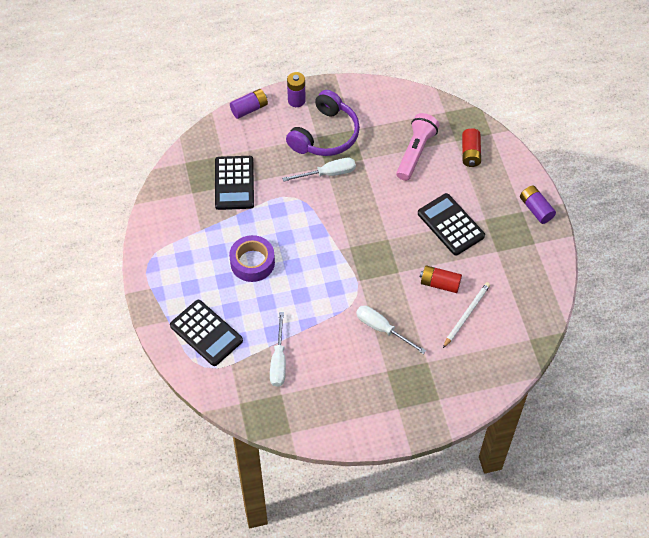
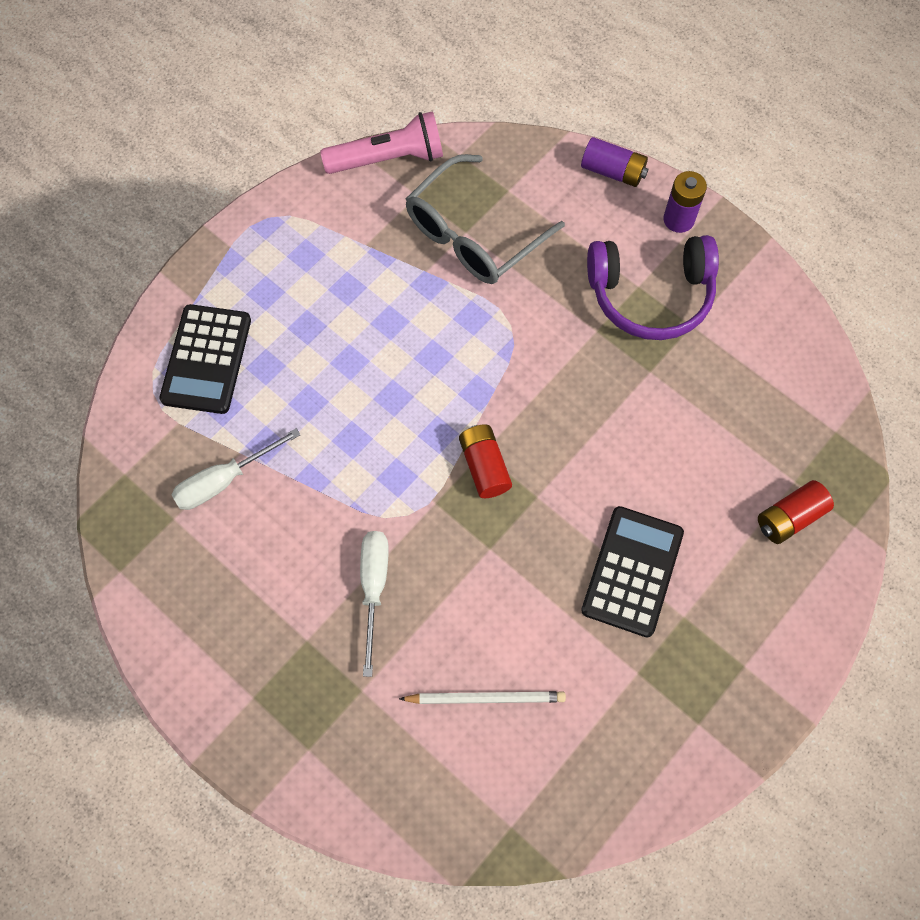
camera: 55 degrees right, 10 degrees up
(234, 183) = (473, 235): black calculator -> grey glasses
(252, 262) = (360, 342): purple tape -> none
(328, 174) = (586, 342): white screwdriver -> none
(415, 152) = (724, 437): pink flashlight -> pink flashlight (388, 158)
(440, 284) = (513, 622): red battery -> red battery (484, 466)
(536, 209) = (766, 685): purple battery -> none

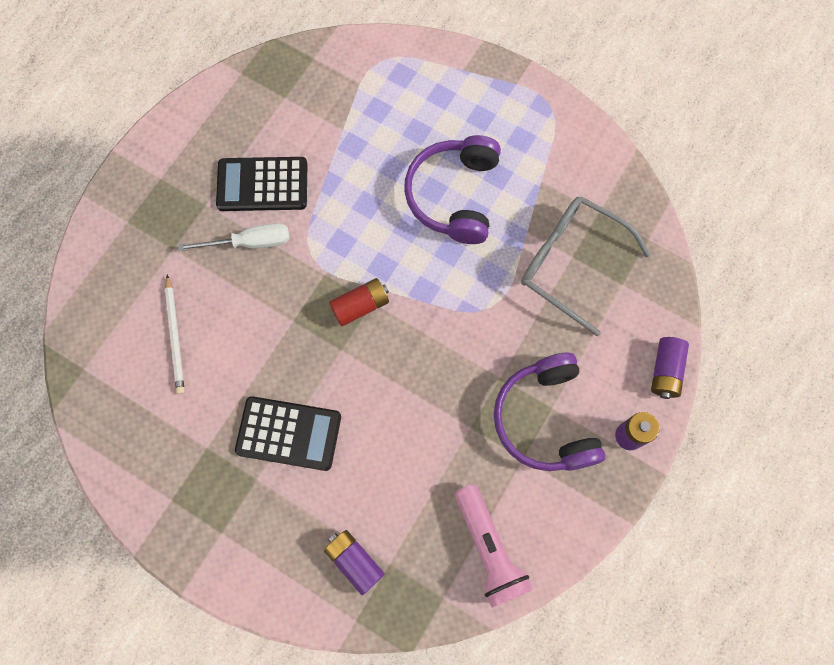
camera: 80 degrees right, 5 degrees up
(206, 359) = (414, 89): black calculator -> black calculator (262, 185)
(224, 480) = (319, 123): white screwdriver -> none
(362, 339) = (454, 195): none -> purple headphones
(388, 158) = (629, 183): pink flashlight -> pink flashlight (489, 549)
(790, 517) = (354, 561): red battery -> purple battery

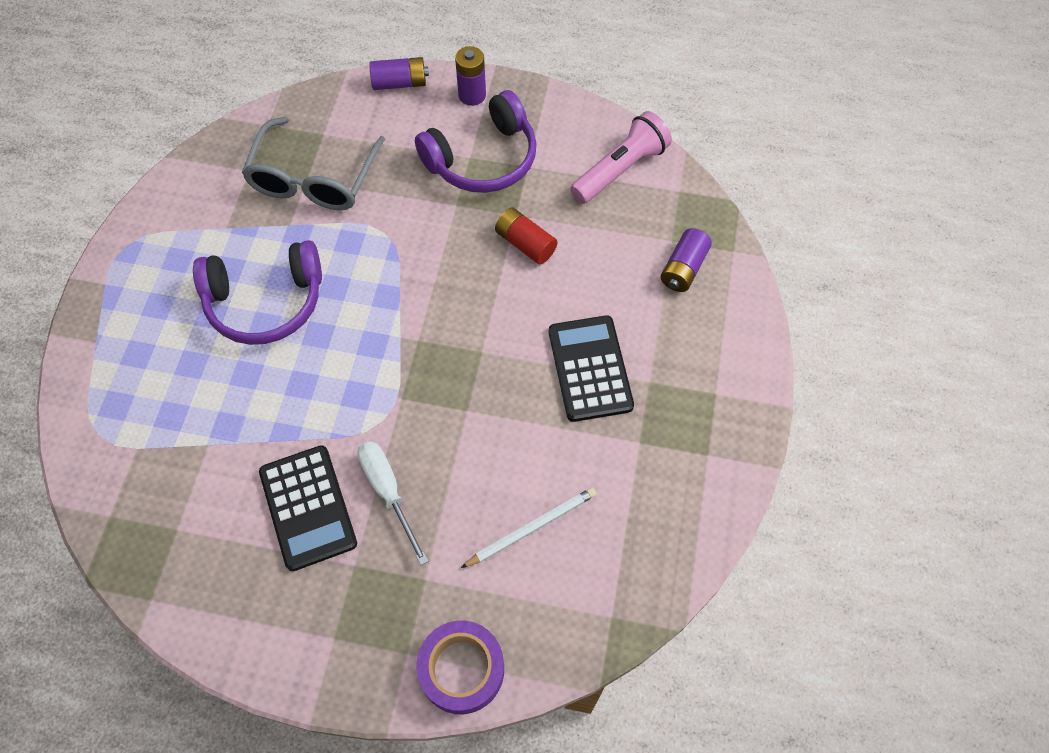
camera: 110 degrees left, 10 degrees down
(98, 254) = (461, 669): none -> purple tape
(360, 306) = (425, 350): red battery -> red battery (525, 243)

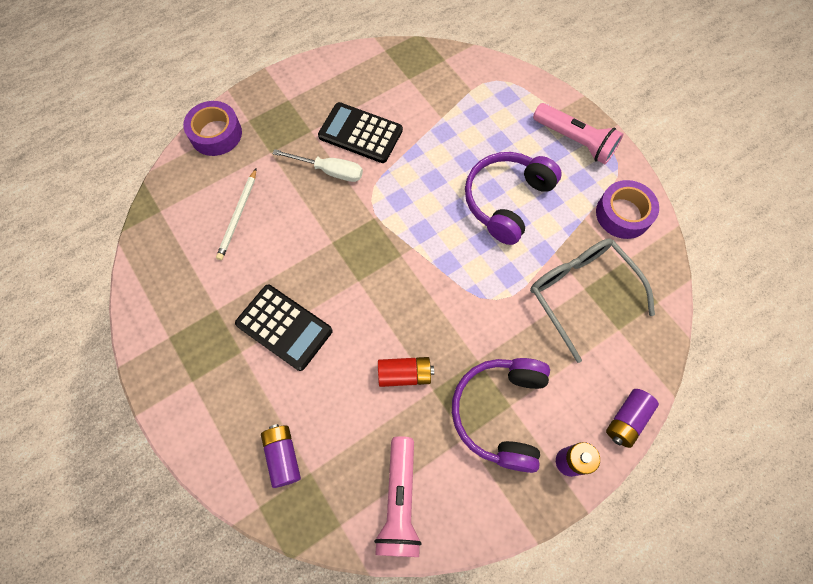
camera: 135 degrees right, 5 degrees up
(128, 298) = (575, 141): none -> pink flashlight
(191, 202) = (623, 214): none -> purple tape

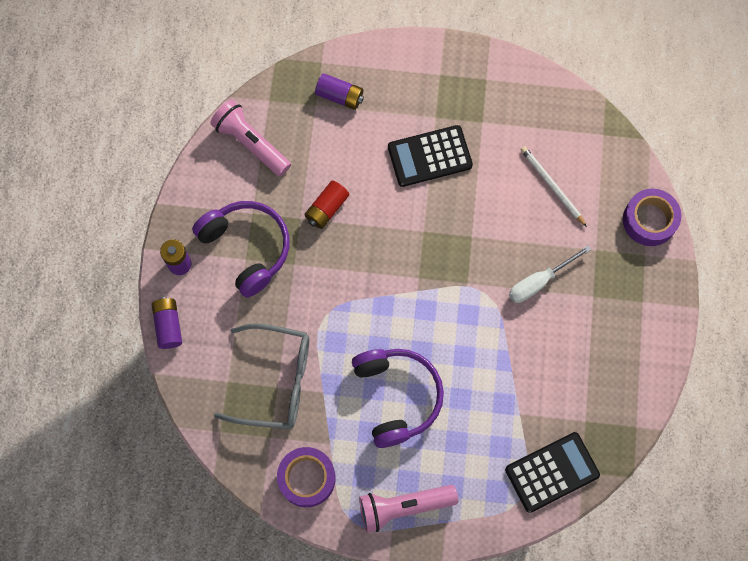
camera: 130 degrees right, 5 degrees up
(360, 133) = (557, 334): black calculator -> black calculator (552, 472)

